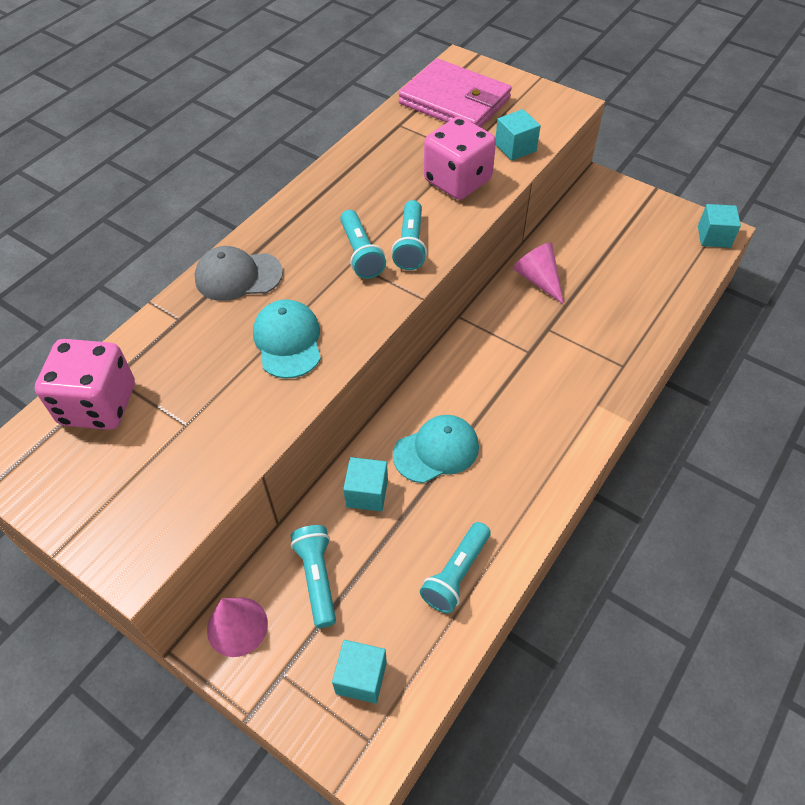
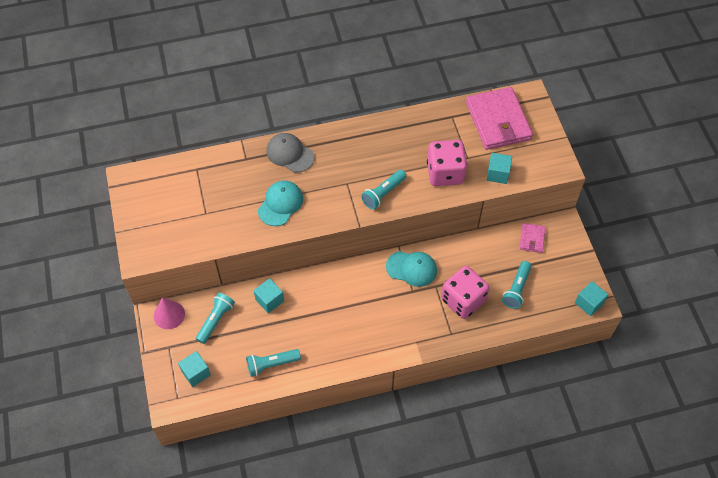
camera: 40 degrees right, 5 degrees up
(98, 404) = (181, 178): pink dice -> pink dice (463, 300)
(361, 253) = (355, 181): turquoise flashlight -> turquoise flashlight (516, 289)
(436, 450) = (318, 305): turquoise cap -> turquoise cap (411, 268)
(538, 279) = (461, 256): pink cone -> none
(589, 215) = (532, 239): none -> pink wallet

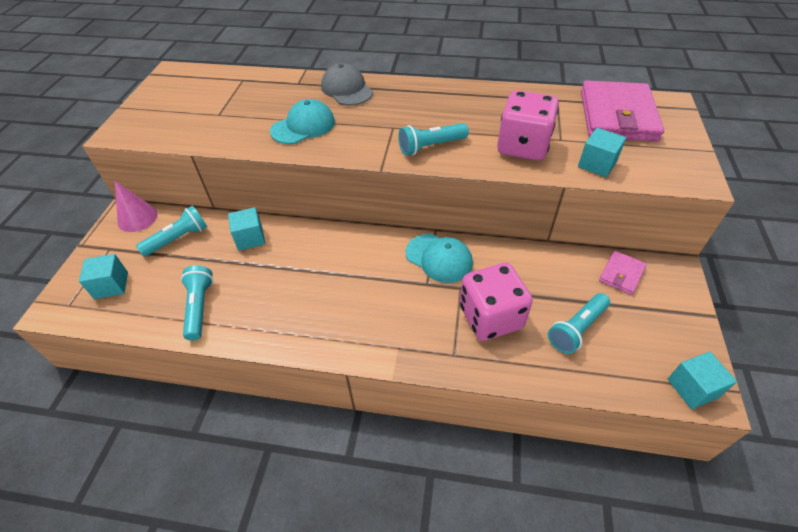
camera: 25 degrees right, 10 degrees down
(271, 364) = (199, 307): turquoise flashlight -> turquoise flashlight turned 75 degrees clockwise

